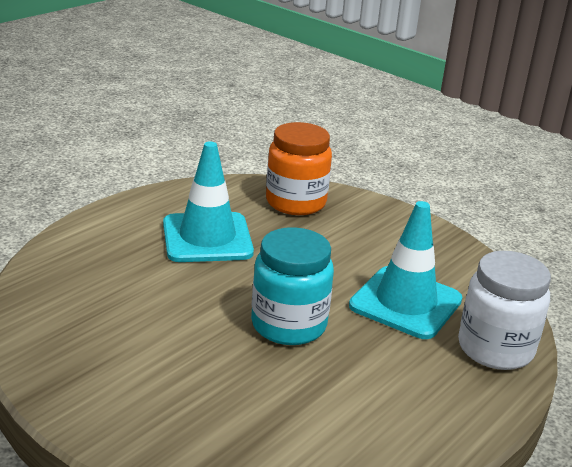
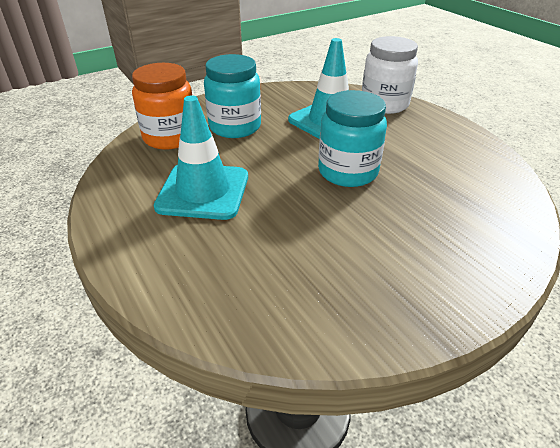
camera: 70 degrees left, 10 degrees up
(343, 236) = (235, 127): none -> turquoise jar

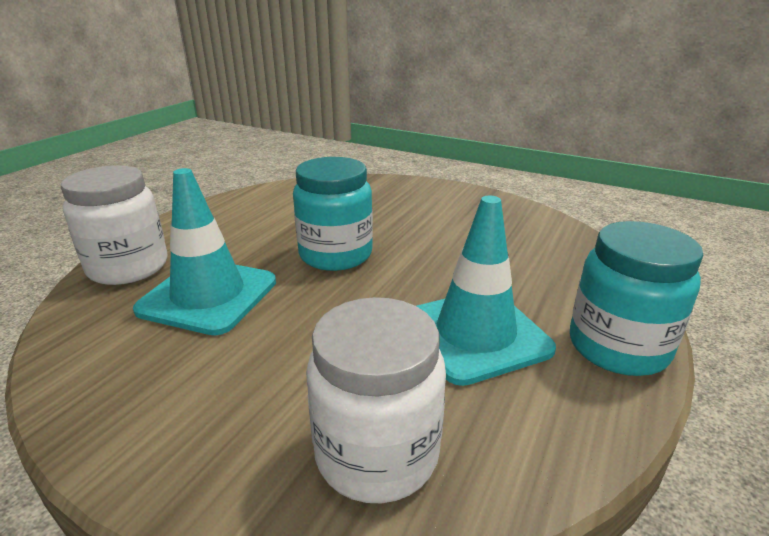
camera: 120 degrees left, 10 degrees down
(170, 137) = (377, 453): orange jar -> white jar
(235, 127) = (280, 383): turquoise jar -> turquoise jar (618, 347)

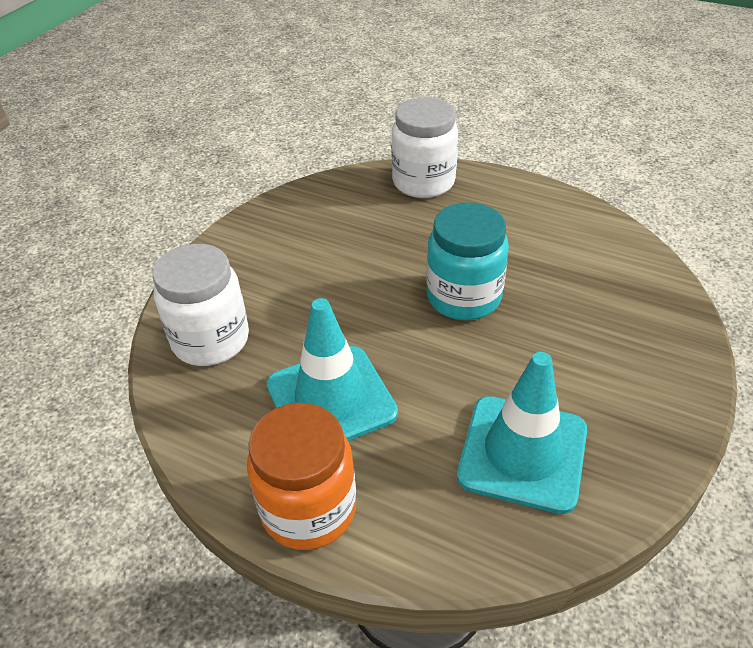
camera: 90 degrees right, 15 degrees up
(208, 296) = (384, 232): turquoise traffic cone -> turquoise traffic cone (522, 453)
(618, 347) = (308, 509): turquoise jar -> orange jar

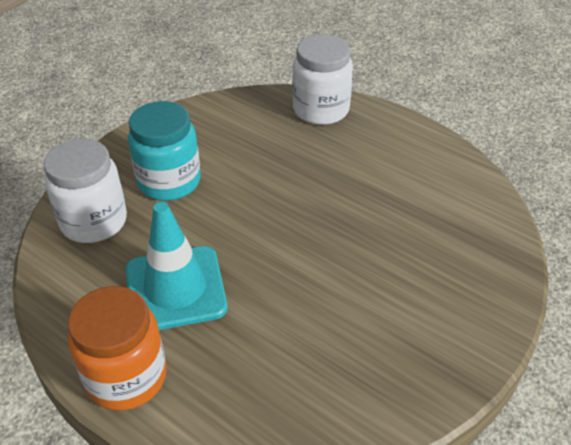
camera: 10 degrees right, 0 degrees up
(463, 297) = (319, 219): turquoise jar -> turquoise jar (169, 182)
(522, 453) = (321, 364): turquoise traffic cone -> none

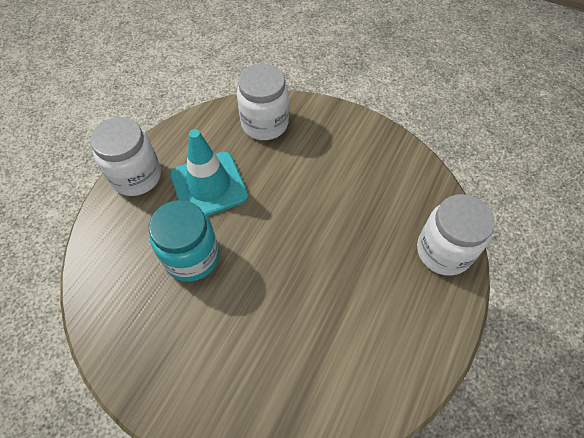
camera: 80 degrees right, 15 degrees up
(126, 377) = (136, 176): orange jar -> white jar
(169, 182) = (315, 156): turquoise jar -> turquoise jar (192, 257)

